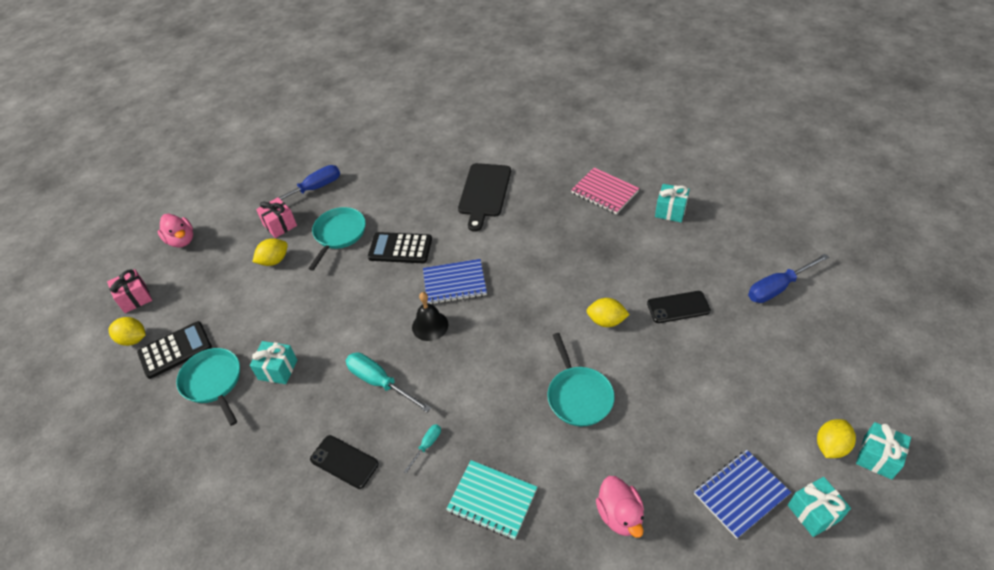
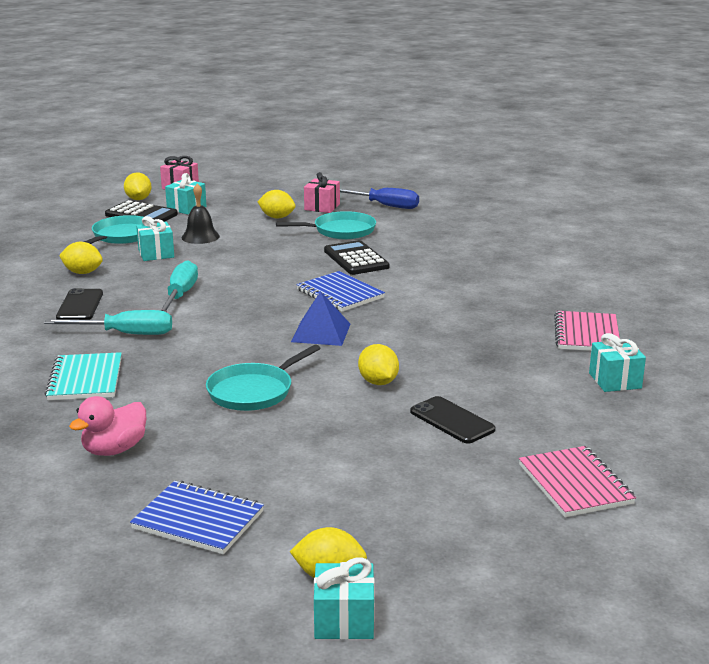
camera: 55 degrees right, 25 degrees down
(181, 240) = (259, 181): pink duck -> none
(273, 438) = (82, 272): none -> yellow lemon
(427, 445) = (125, 334): turquoise screwdriver -> turquoise screwdriver, size x1.97
(430, 326) = (271, 298): black bell -> black bell (200, 237)
(484, 193) = (488, 274): black cutting board -> none
(511, 320) = (321, 332): none -> blue pyramid
(778, 287) = (575, 484): blue screwdriver -> pink notebook
(813, 512) = (209, 580): turquoise gift -> turquoise gift (186, 208)

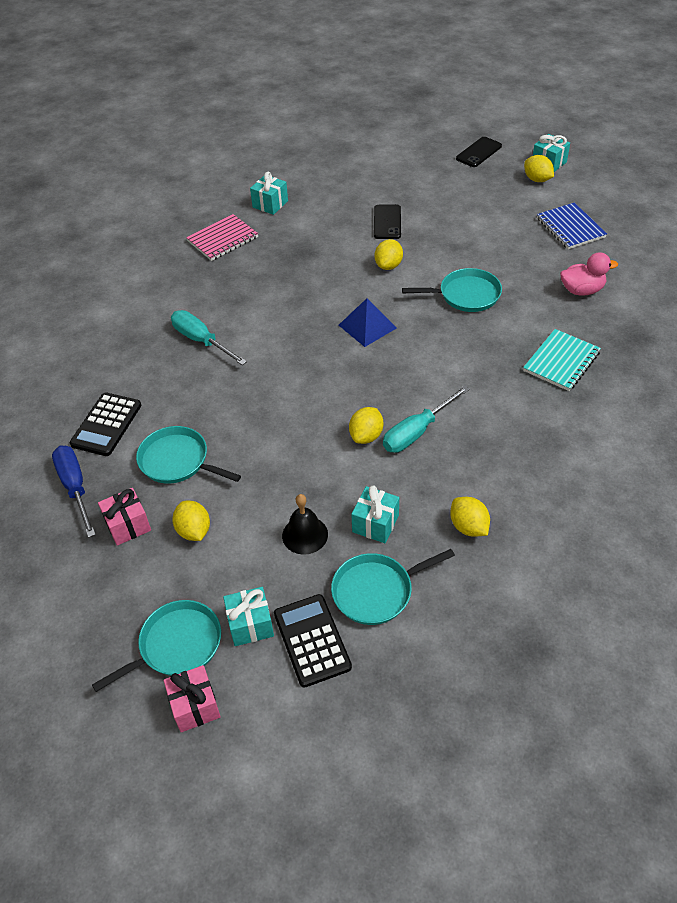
camera: 135 degrees left, 25 degrees up
(80, 305) = (507, 464): black phone -> black phone (478, 152)
(125, 334) = (499, 400): turquoise screwdriver -> turquoise screwdriver (201, 341)
(138, 199) = (275, 698): yellow lemon -> yellow lemon (366, 436)
(219, 193) = (177, 645): none -> turquoise pan
(340, 294) = (302, 362): blue notebook -> none
(356, 259) = (229, 403): black calculator -> black calculator (106, 425)
(575, 484) = (385, 167): pink notebook -> none

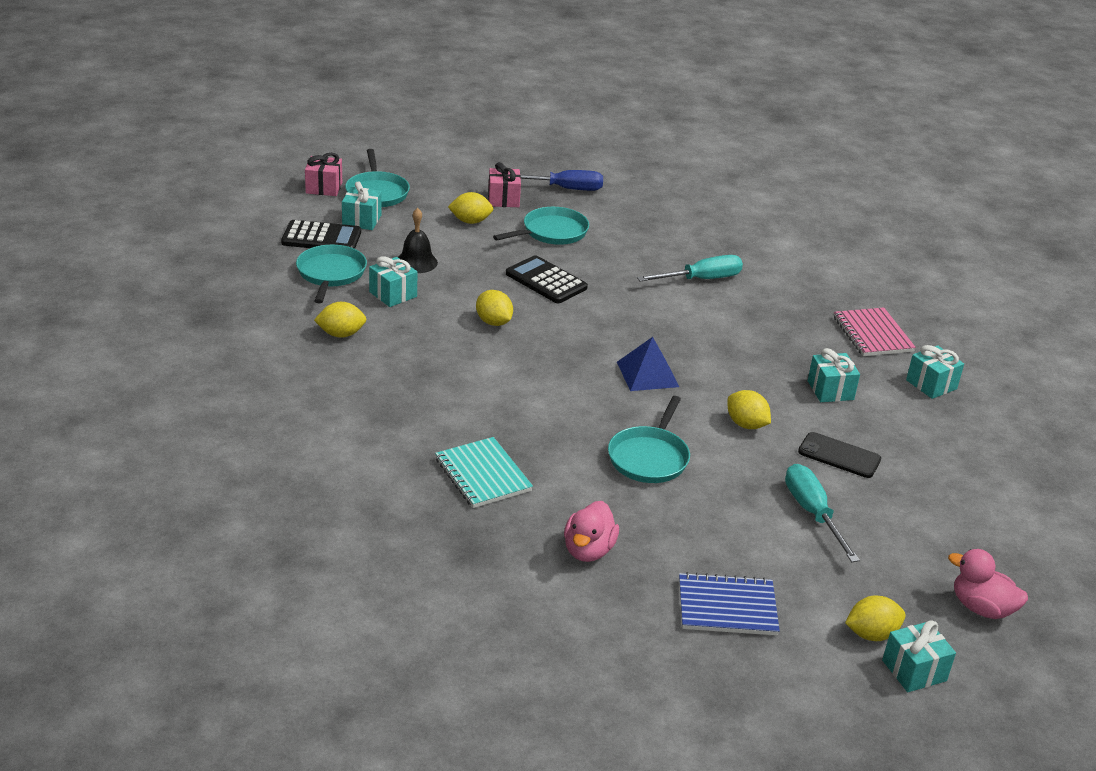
camera: 110 degrees right, 15 degrees down
(106, 425) = (624, 213): black calculator -> black calculator (546, 281)
(314, 241) = (830, 390): none -> turquoise gift
(417, 432) = (472, 349): turquoise screwdriver -> turquoise screwdriver (812, 513)
(478, 152) = (981, 608): black phone -> pink duck

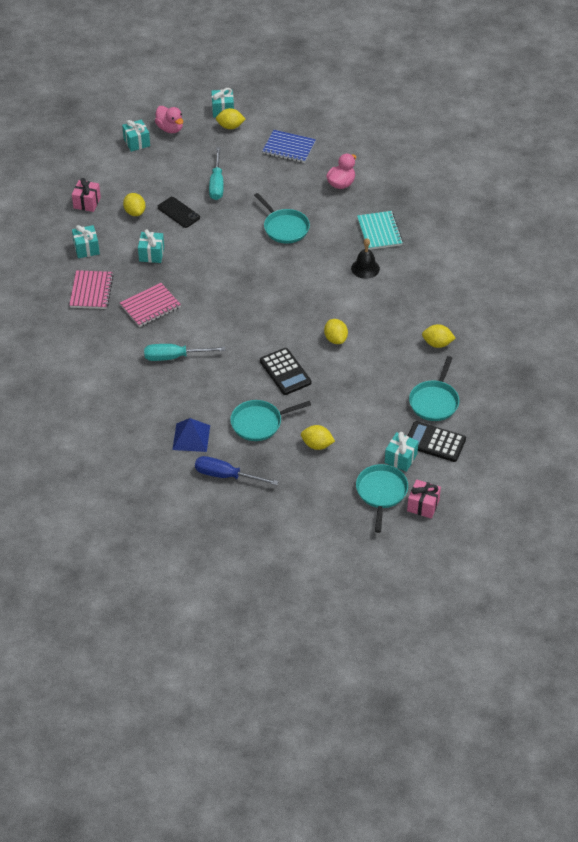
camera: 160 degrees left, 15 degrees up
(393, 294) = (395, 375): turquoise gift -> turquoise gift (136, 142)
(416, 262) = (371, 405): black bell -> black bell (365, 268)
(503, 199) = (281, 469): pink gift -> pink gift (87, 203)
(647, 374) = (256, 283): blue pyramid -> blue pyramid (191, 437)
(649, 458) = (284, 228): turquoise pan -> turquoise pan turned 105 degrees clockwise
(746, 424) = (218, 239): yellow lemon -> yellow lemon (135, 212)
(777, 327) = (150, 306): none -> pink notebook

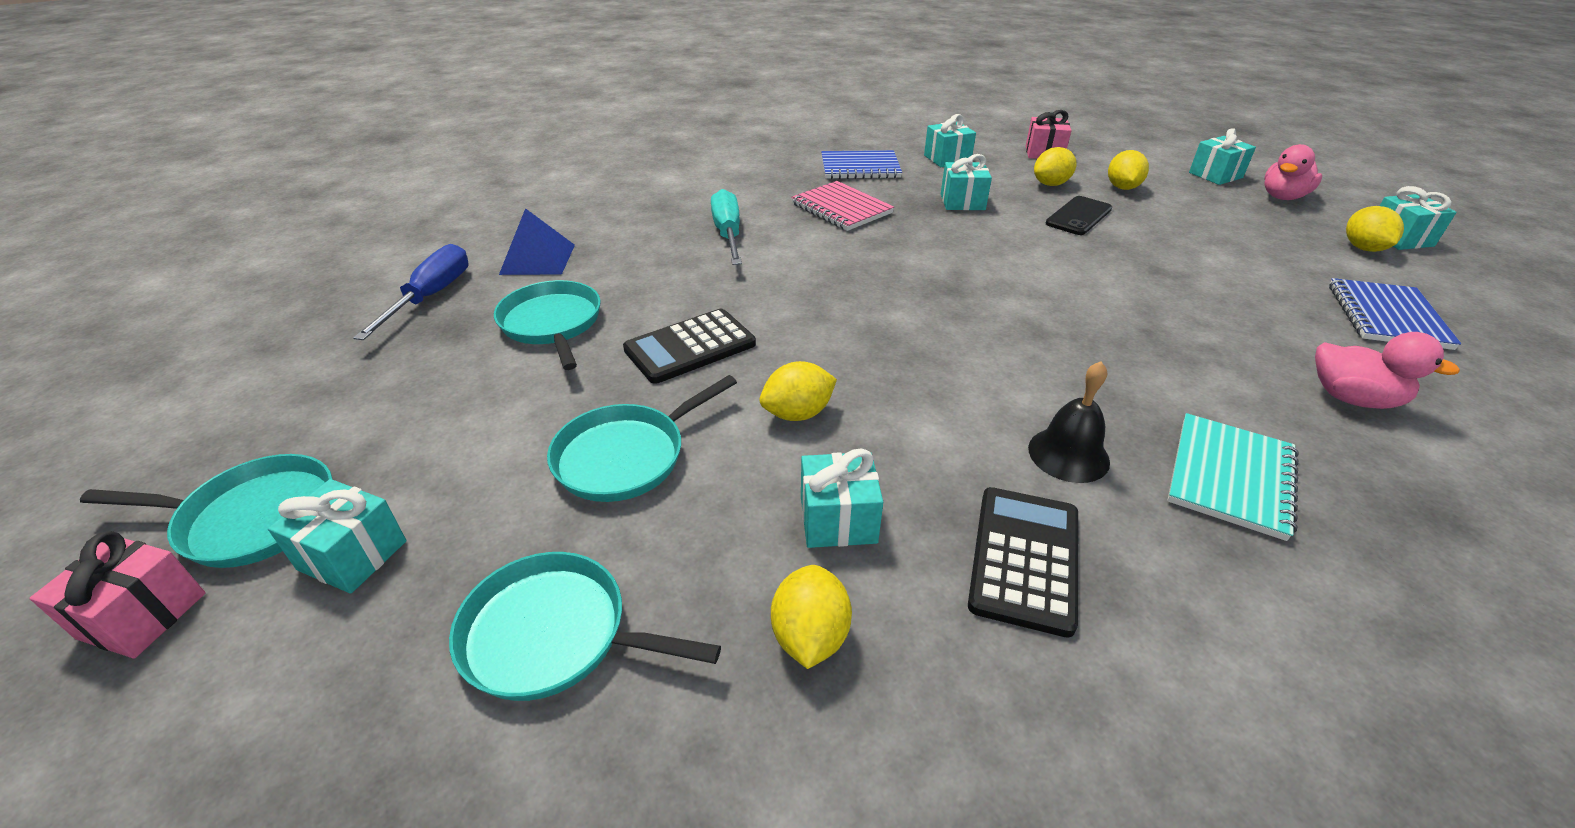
camera: 85 degrees right, 10 degrees down
(91, 291) = (860, 168): pink notebook -> blue notebook
(217, 184) = (1186, 244): turquoise screwdriver -> none
(284, 228) = (1125, 324): turquoise pan -> turquoise pan (626, 456)
(317, 445) = (464, 401): yellow lemon -> yellow lemon (1122, 188)
(379, 232) = (1230, 477): turquoise notebook -> turquoise notebook turned 45 degrees counterclockwise
(392, 333) = (838, 519): none -> turquoise gift
(435, 442) = (380, 640): black calculator -> black calculator (1024, 558)

